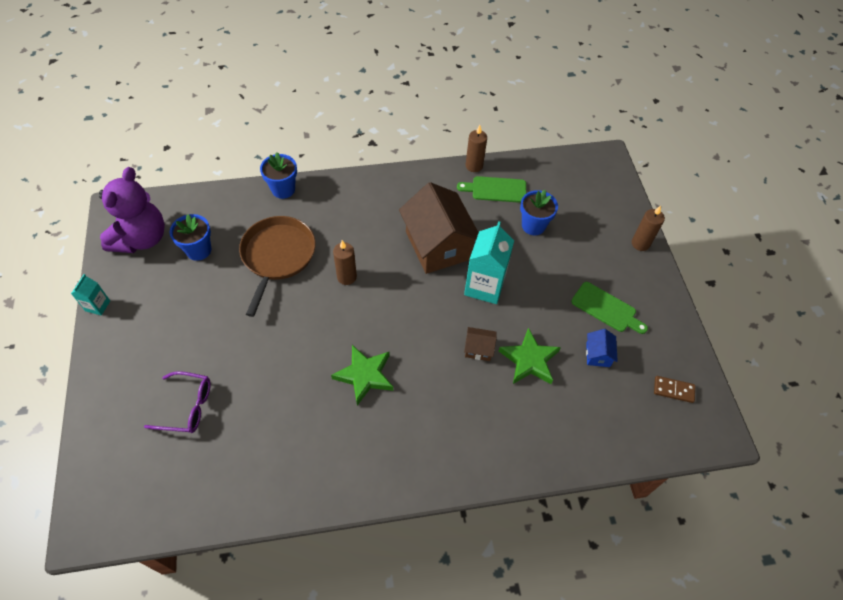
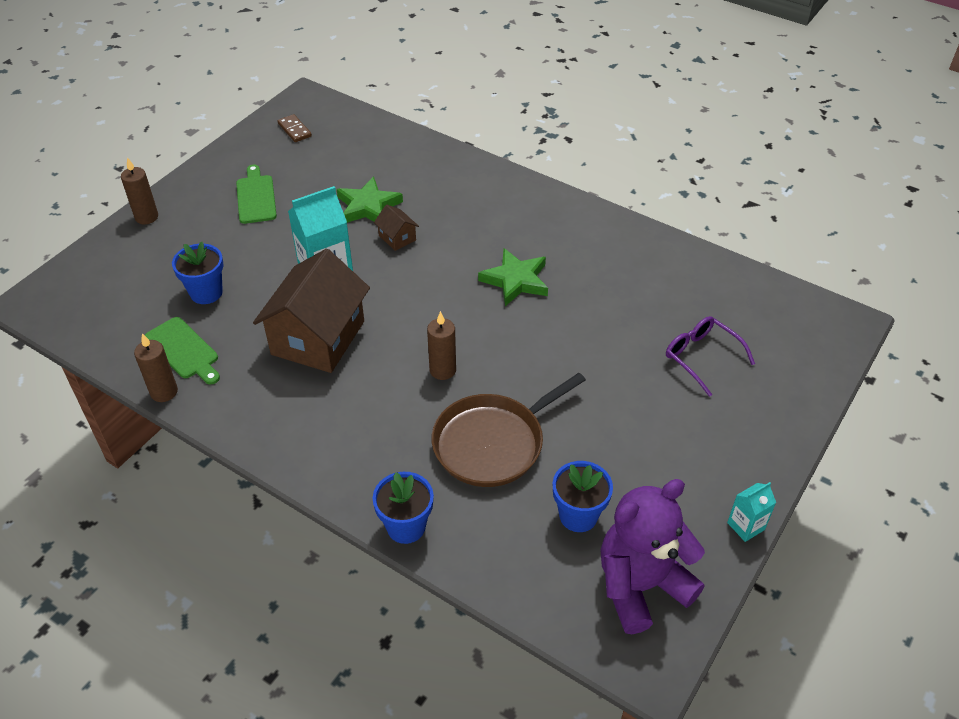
camera: 135 degrees left, 10 degrees down
(598, 354) = (312, 177): blue house -> none

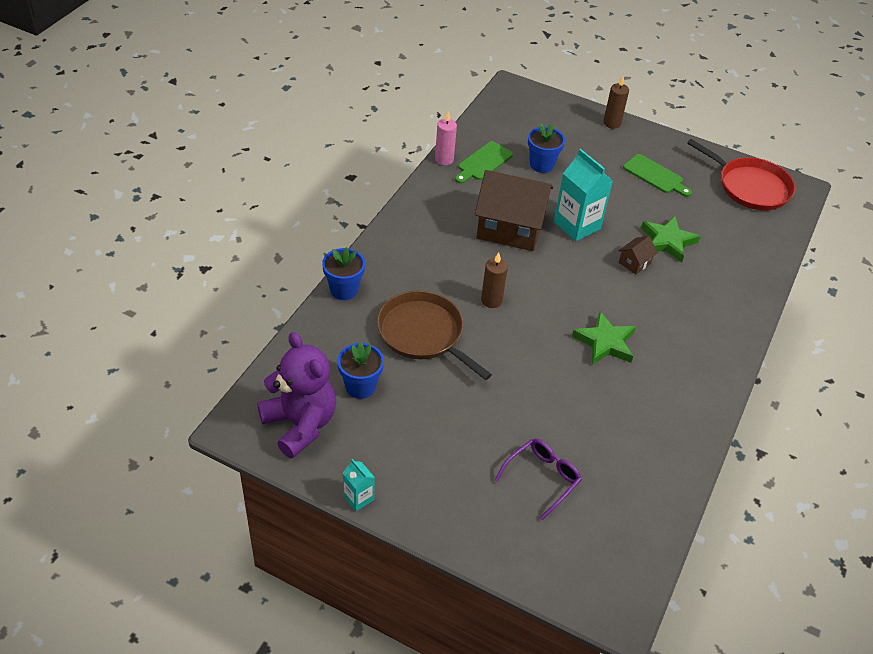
camera: 80 degrees right, 0 degrees up
(164, 392) = (444, 159): brown candle -> pink candle
(256, 197) = (655, 175): green cutting board -> green cutting board turned 60 degrees clockwise
(294, 130) = (750, 186): brown domino -> red pan

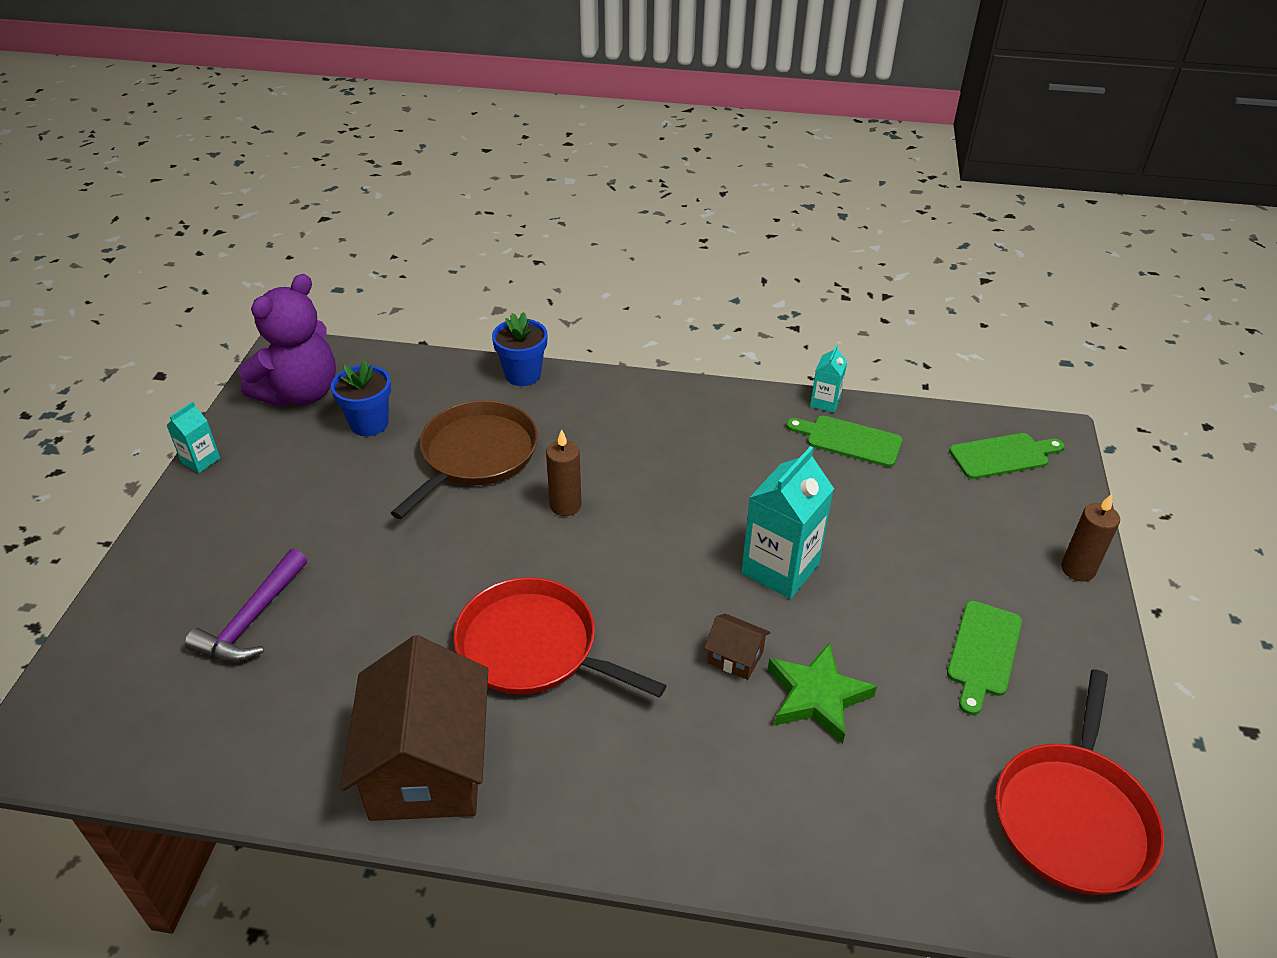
camera: 75 degrees right, 5 degrees down
(444, 159) = (825, 402): pink candle -> turquoise carton
(510, 228) = (725, 495): brown house -> brown house (427, 766)
(521, 112) = (1003, 456): none -> green cutting board
(541, 165) = (894, 502): blue flower pot -> none
(542, 478) = (252, 620): purple glasses -> purple hammer
(605, 342) = (533, 647): green star -> red pan

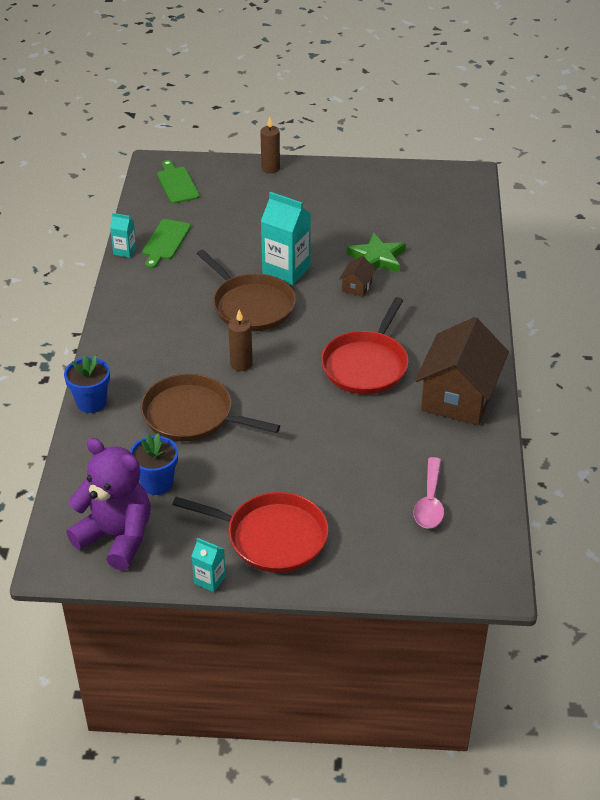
camera: 95 degrees left, 0 degrees up
(217, 689) = (430, 502): none -> pink spoon
(252, 620) = (370, 500): purple hammer -> none
(427, 766) = (459, 396): brown house -> brown house turned 60 degrees counterclockwise
(694, 522) = (251, 305): none -> brown pan
(983, 652) = (335, 203): green cutting board -> none
(1073, 816) = (426, 187): red pan -> red pan (272, 537)

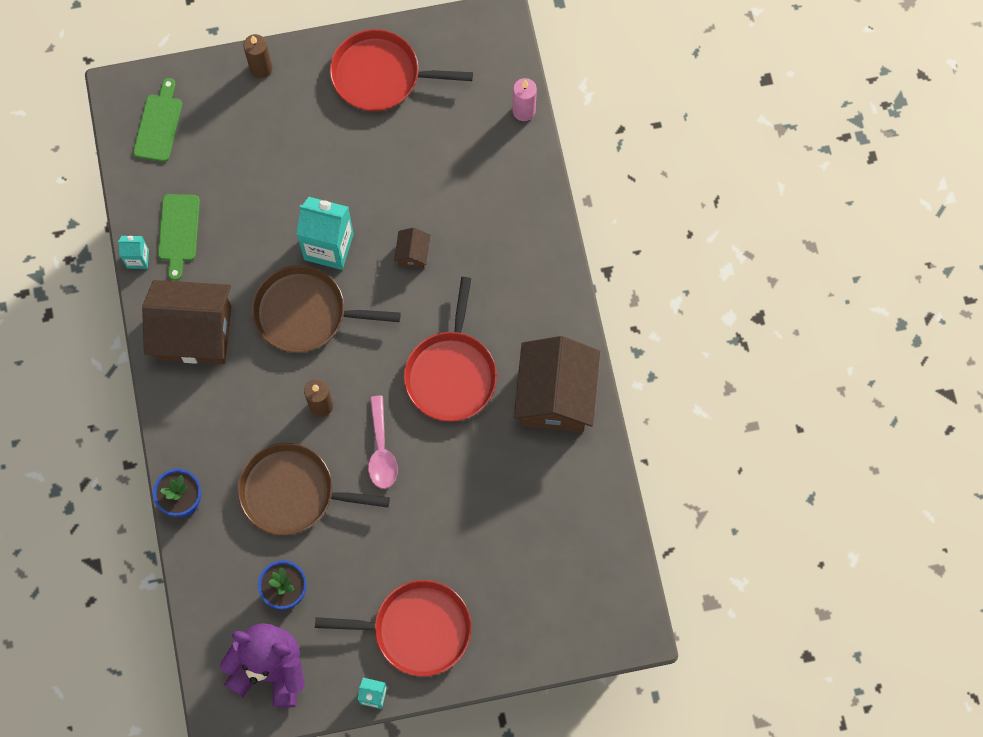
camera: 15 degrees left, 30 degrees up
(151, 300) = (194, 332): none -> brown house
(177, 184) = (159, 124): green cutting board -> green cutting board turned 45 degrees clockwise
(251, 305) = (305, 313): brown pan -> brown pan turned 150 degrees clockwise
(365, 186) = (381, 75): none -> red pan
(377, 258) = (424, 200): green star -> none
(430, 502) = (555, 546): pink spoon -> pink spoon (381, 450)
(478, 223) = (524, 111): none -> pink candle

